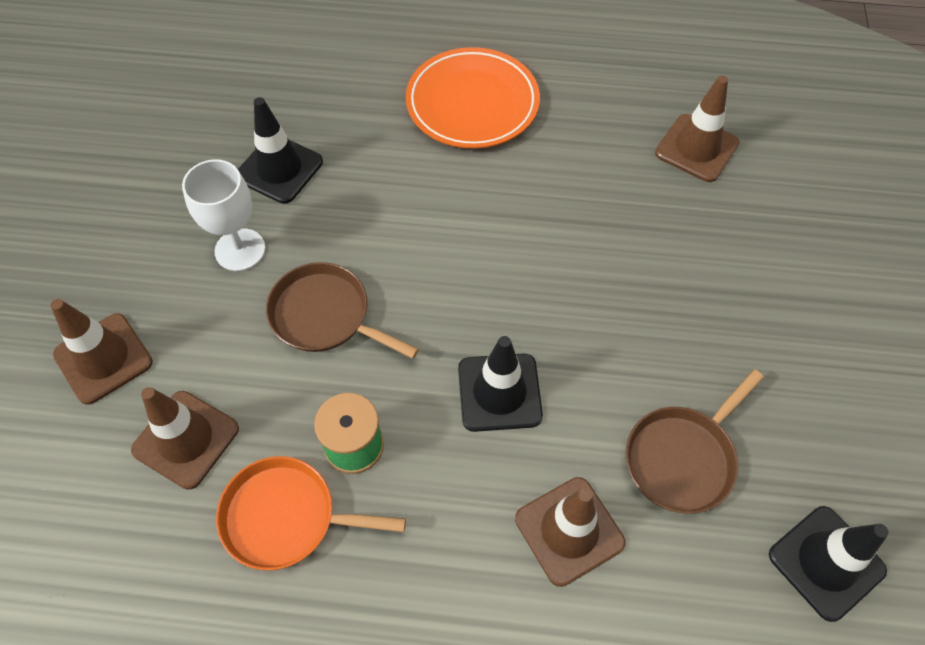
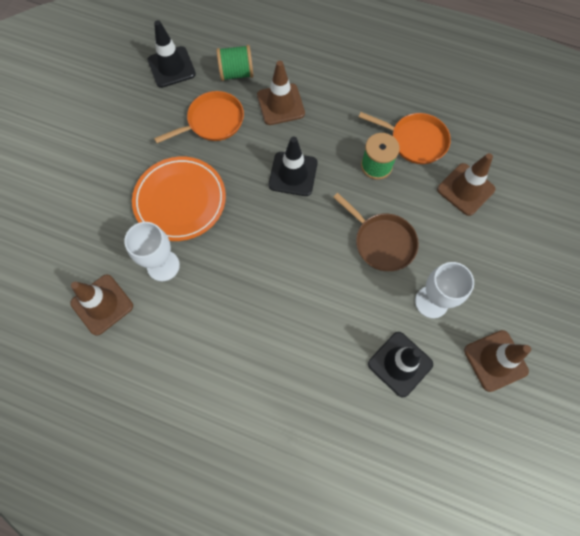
camera: 165 degrees left, 10 degrees up
(103, 358) = (515, 247): brown traffic cone -> brown traffic cone (495, 360)
(472, 103) = (244, 391): orange plate -> orange plate (180, 200)
(642, 209) = (163, 265): none -> white goblet
(682, 458) = (212, 121): brown pan -> orange pan
(687, 584) = (236, 73): none -> green spool

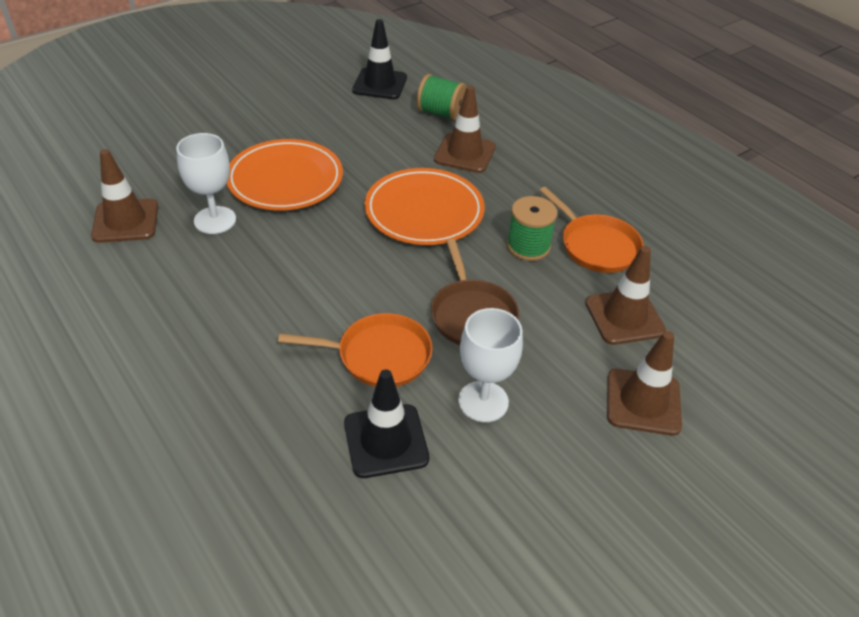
camera: 30 degrees right, 25 degrees down
(212, 121) = (380, 137): orange pan -> orange pan (379, 355)
(293, 174) = (424, 211): black traffic cone -> orange plate
(495, 360) = (517, 509): brown traffic cone -> brown traffic cone (643, 402)

